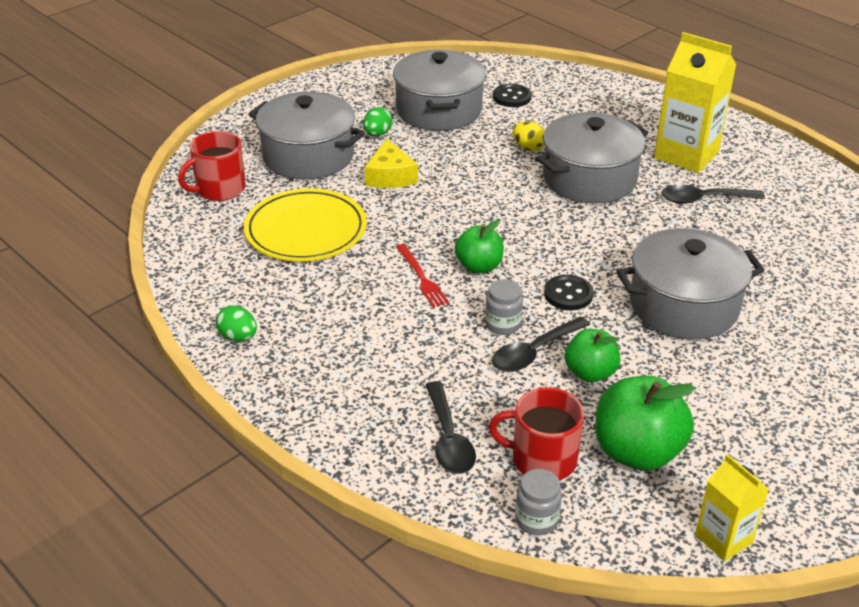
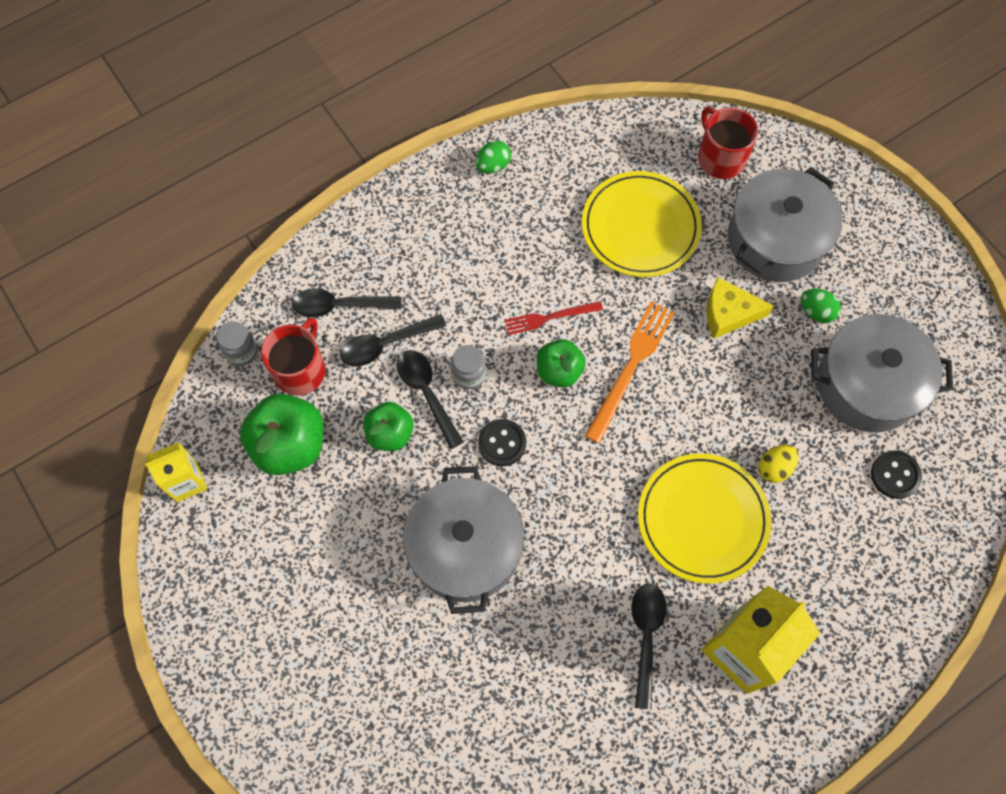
camera: 100 degrees right, 30 degrees up
(460, 225) = (631, 366): none -> orange fork
(487, 391) = (386, 344): none -> black spoon
(589, 178) = (702, 519): grey pot -> yellow plate

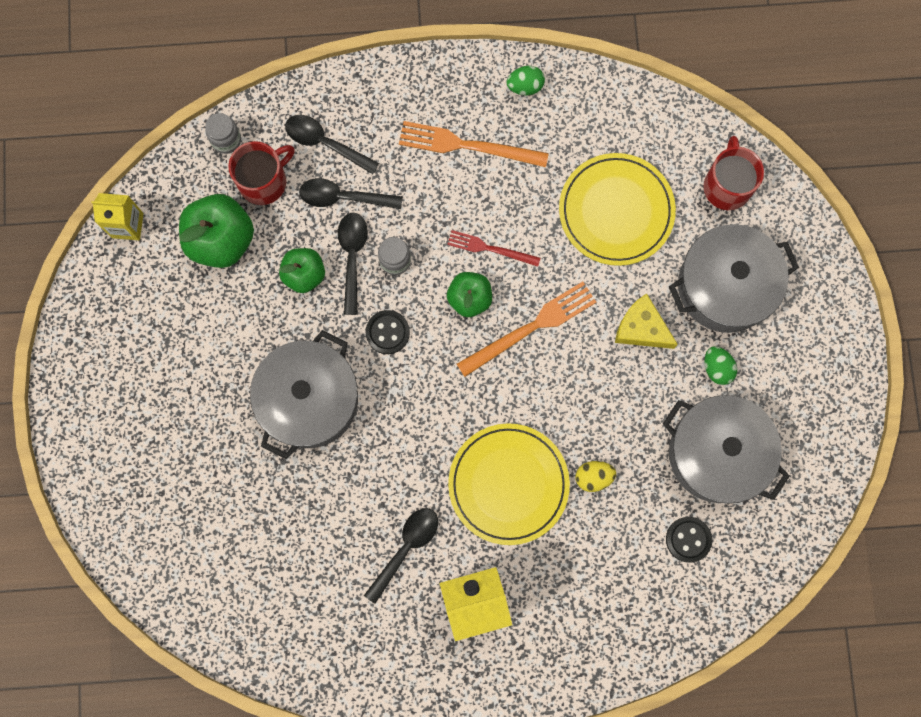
camera: 30 degrees right, 10 degrees up
(473, 240) = (467, 146): none -> orange fork

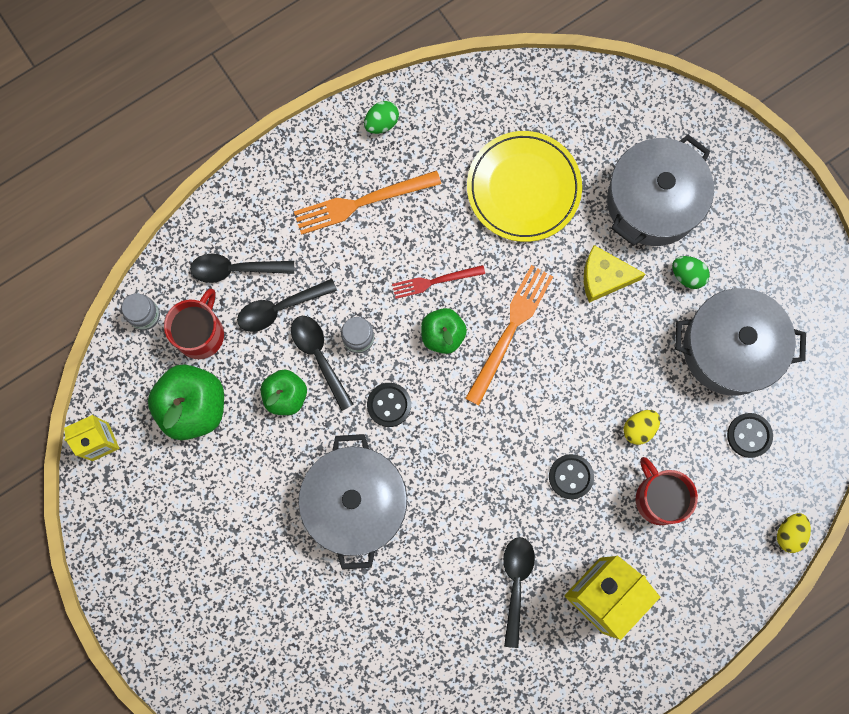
camera: 30 degrees left, 0 degrees up
(508, 484) = (571, 476): yellow plate -> black button
(673, 646) = (789, 533): none -> yellow egg
(727, 186) = (604, 114): red mug -> red mug (659, 498)

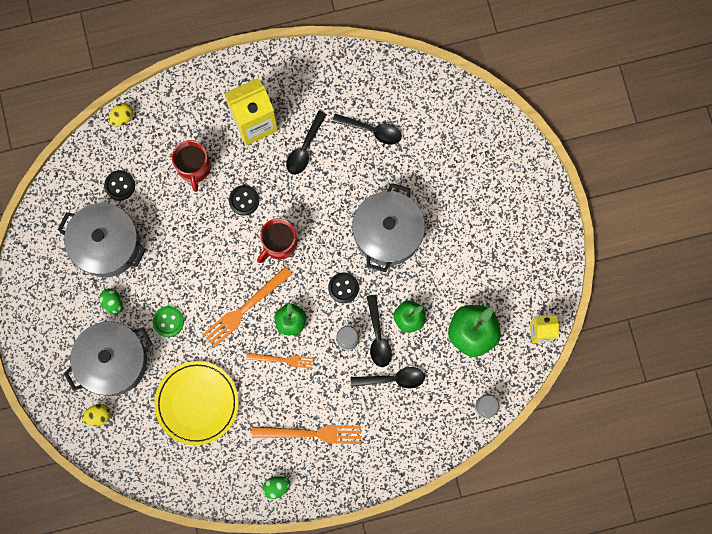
camera: 160 degrees left, 0 degrees up
(200, 333) = (452, 381): red mug -> red mug (279, 244)
(235, 269) = (414, 417): black spoon -> black spoon (372, 130)
(435, 281) = (282, 360): red fork -> orange fork
(604, 277) = (168, 321): yellow cheese -> green button
(639, 428) = (188, 215): yellow egg -> yellow egg (98, 416)

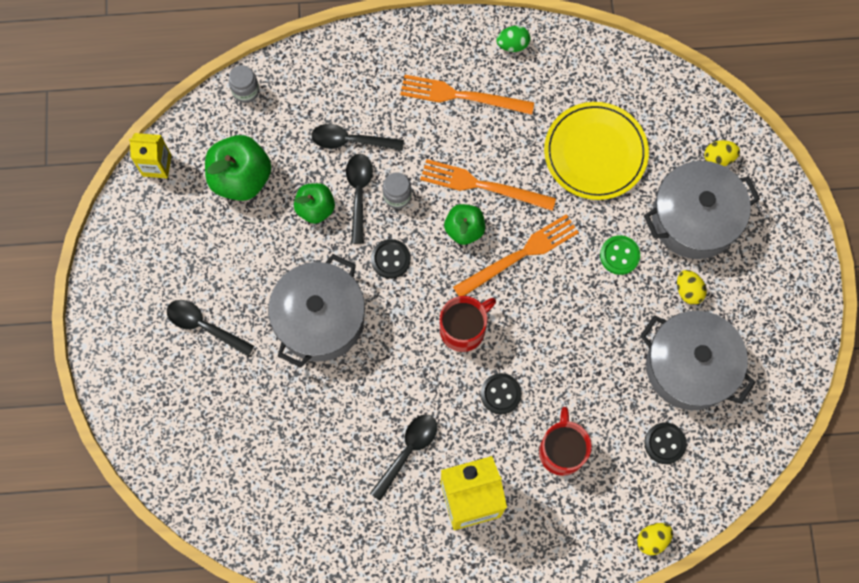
camera: 170 degrees left, 5 degrees down
(113, 302) = (688, 291): green egg -> yellow egg
(282, 360) = (482, 186): orange fork -> orange fork, size x1.62
(372, 130) = (312, 460): black spoon -> black spoon (204, 326)

